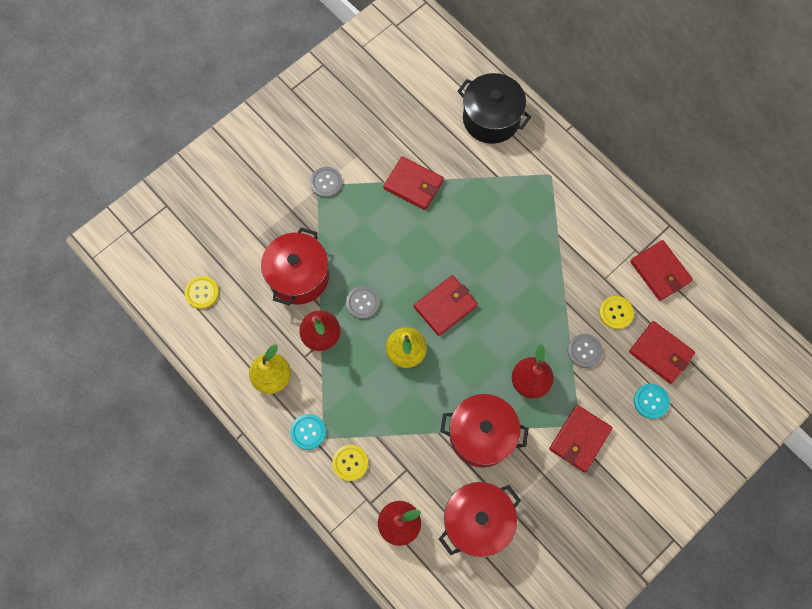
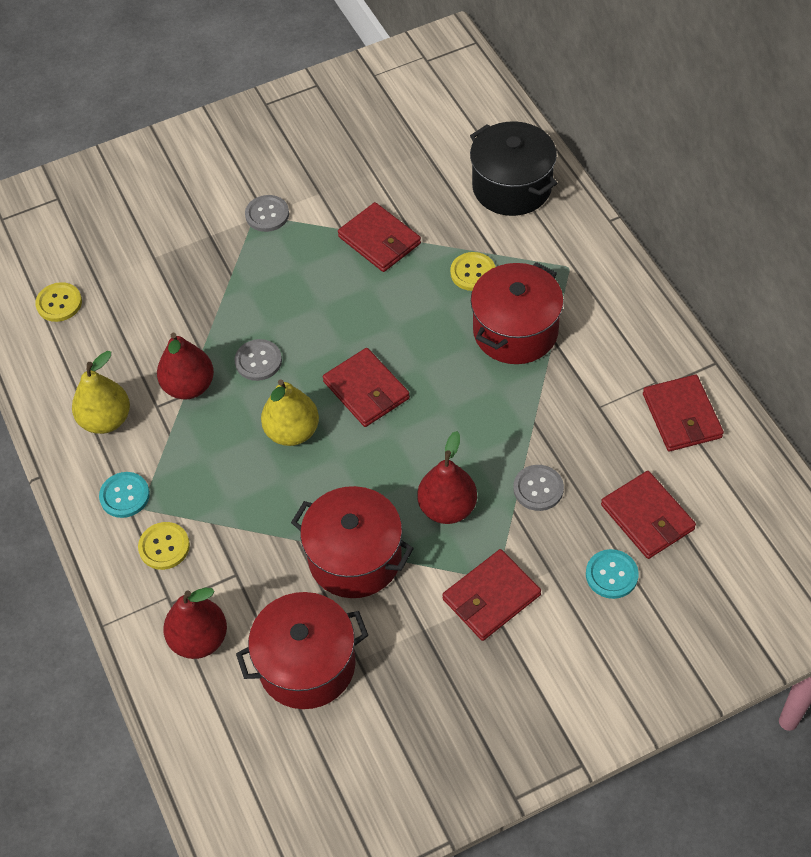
camera: 20 degrees right, 15 degrees down
(299, 276) = (188, 312): red pot -> red pot (515, 331)
(445, 306) = (366, 390): red wallet -> red wallet turned 75 degrees clockwise
(616, 313) = (600, 452): yellow button -> yellow button (473, 272)

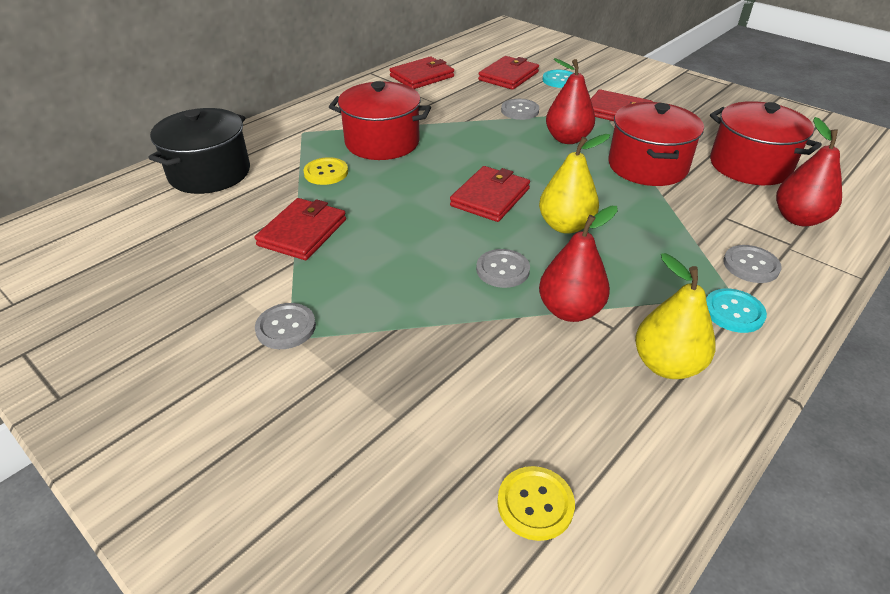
camera: 115 degrees left, 15 degrees down
(164, 547) = (751, 265): yellow button -> grey button

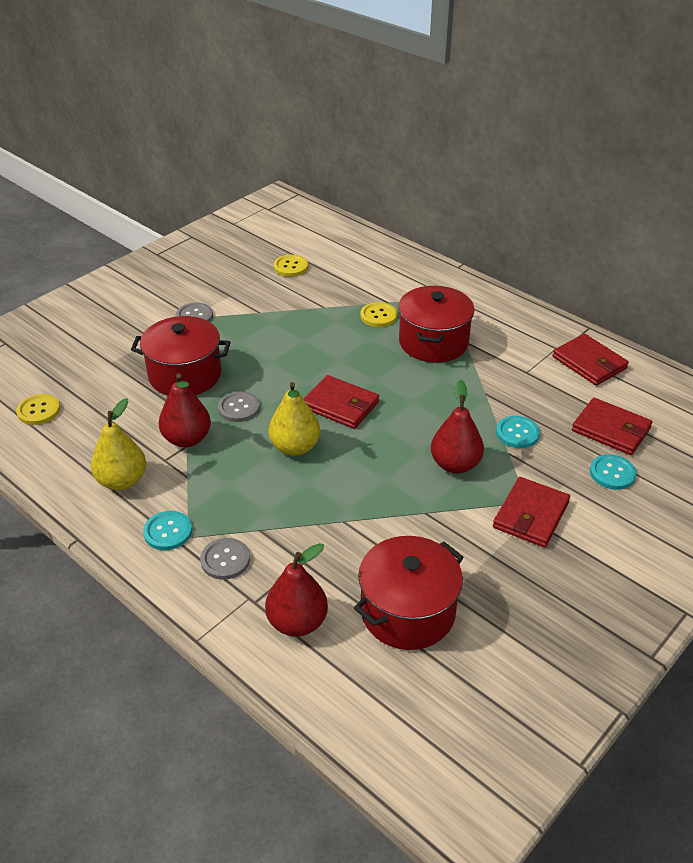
camera: 90 degrees right, 0 degrees up
(186, 238) = (290, 267): none -> yellow button
(210, 173) = (375, 263): black pot -> none
(302, 232) = (294, 312): red wallet -> none
(520, 110) = (517, 433): grey button -> turquoise button
(647, 166) = (401, 519): red pot -> red pot (185, 375)

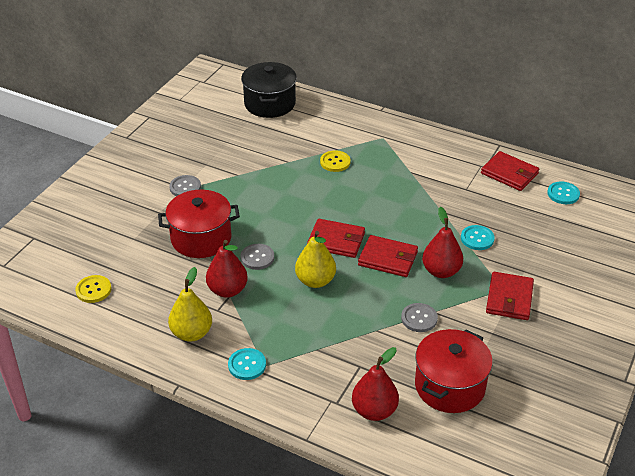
camera: 15 degrees left, 0 degrees up
(225, 560) = (301, 377): grey button -> grey button (419, 318)
(290, 267) = (246, 131): yellow button -> none
(331, 242) = (270, 104): none -> black pot
(433, 342) = (387, 177): red pot -> none
(611, 429) = (543, 223): red wallet -> red wallet (388, 258)
(612, 473) = (555, 256): turquoise button -> turquoise button (563, 194)

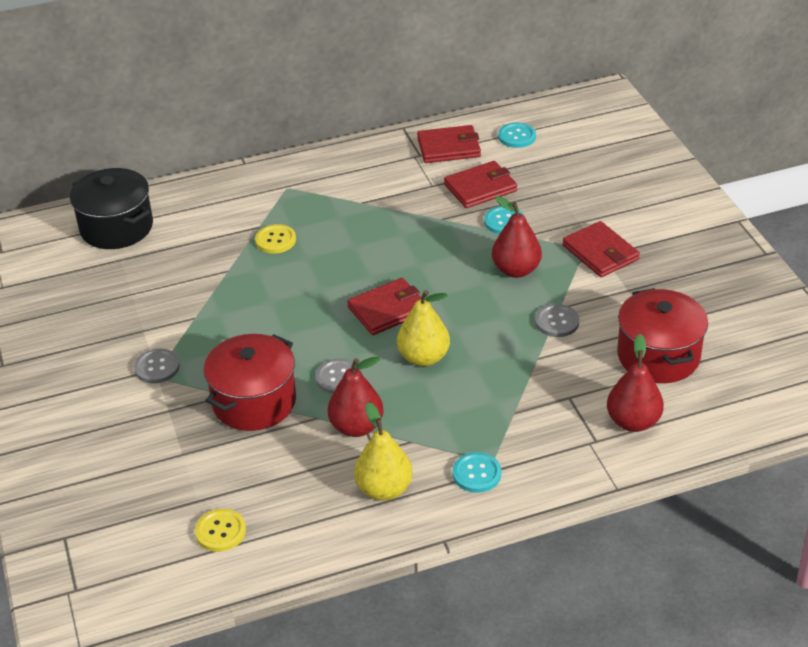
camera: 45 degrees left, 0 degrees up
(388, 258) = (456, 292): red wallet -> red wallet (480, 188)

